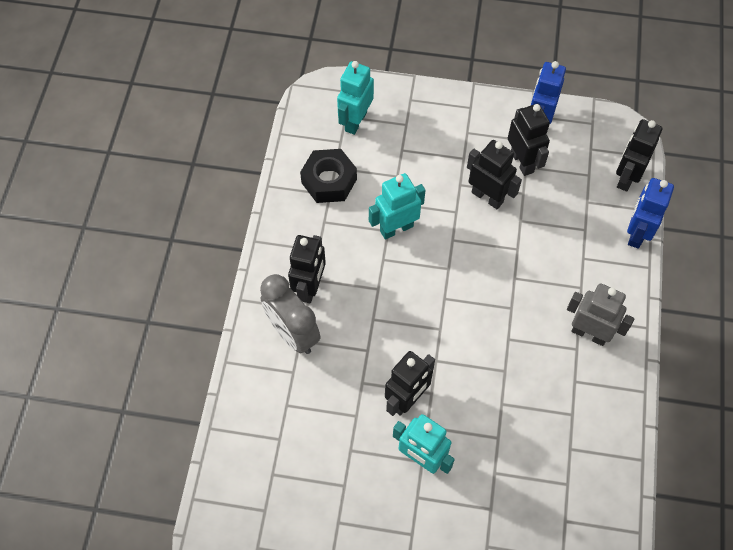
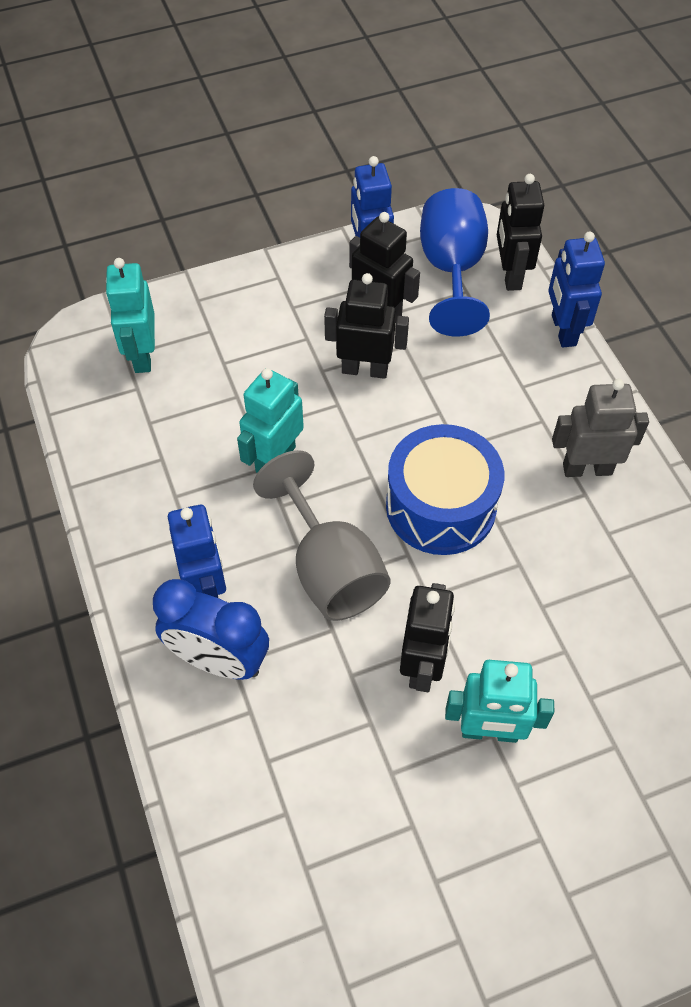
camera: 30 degrees left, 5 degrees down
(293, 333) = (218, 660): grey clock -> blue clock
(310, 288) = (206, 589): black robot -> blue robot
(329, 181) = (151, 443): black nut -> none
(388, 313) = (329, 568): none -> grey goblet
(479, 309) = (441, 506): none -> blue drum
(588, 156) = (452, 270): none -> blue goblet

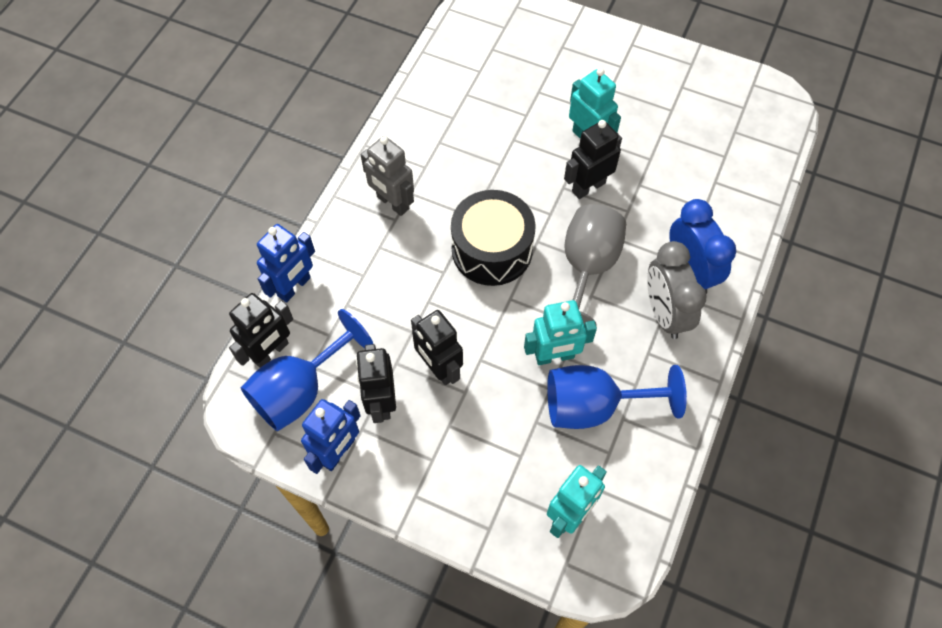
camera: 135 degrees left, 5 degrees up
(197, 447) = (594, 406): none -> blue goblet
(206, 589) = (664, 313): blue robot -> grey clock
(441, 506) = (492, 250): blue drum -> black drum

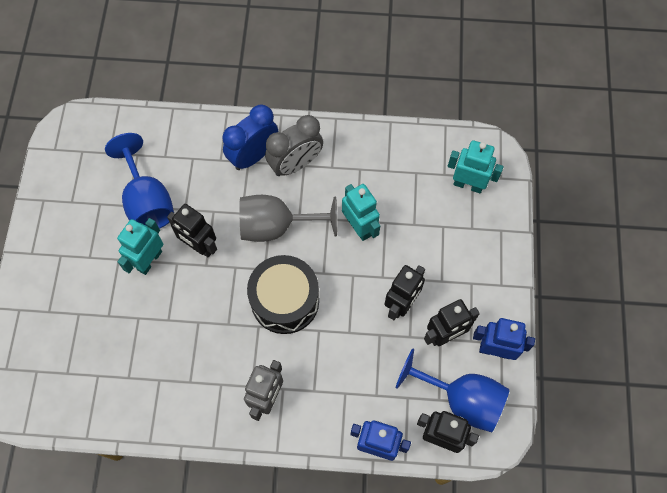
camera: 110 degrees left, 5 degrees up
(594, 406) = (387, 191): blue goblet -> blue goblet (147, 201)

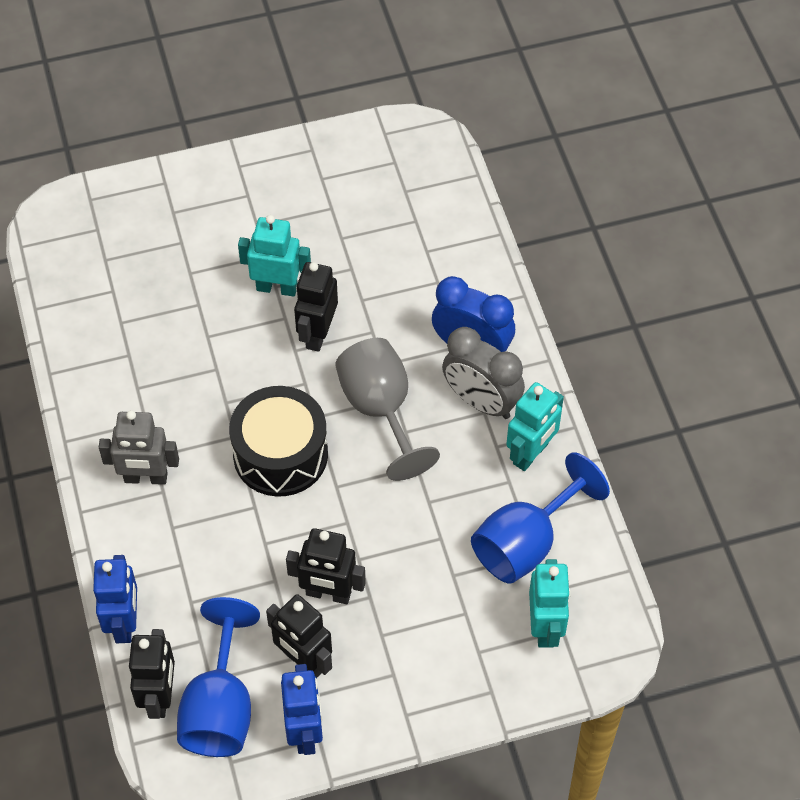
camera: 70 degrees right, 10 degrees down
(147, 201) = (355, 256): blue goblet -> blue goblet (526, 543)
(359, 227) = (420, 508): turquoise robot -> turquoise robot (531, 454)

